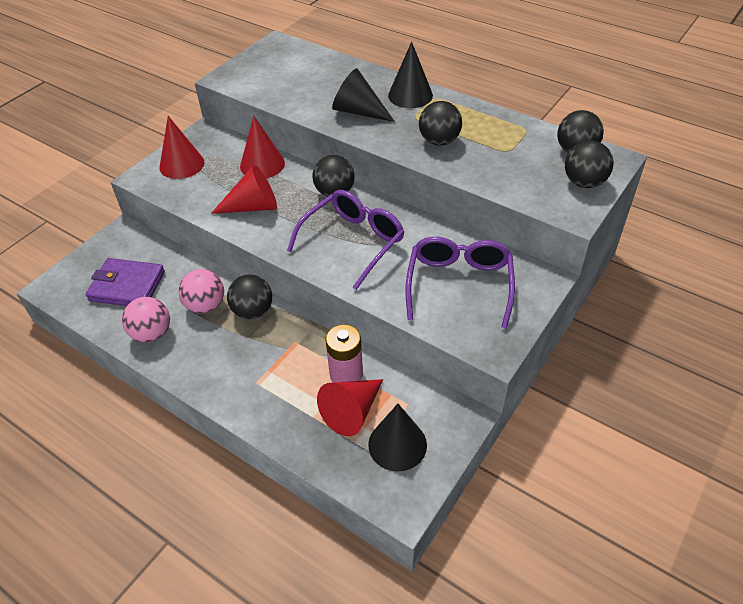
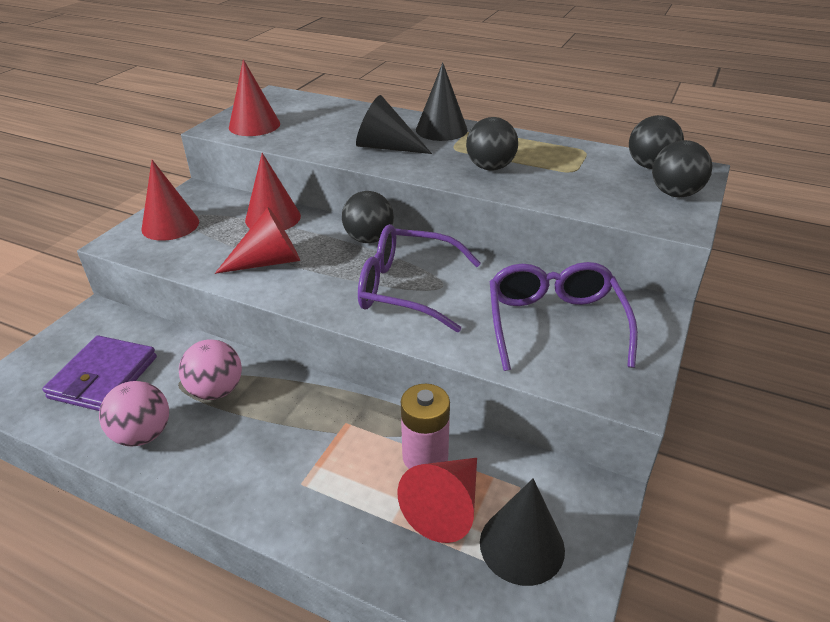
camera: 10 degrees left, 10 degrees down
(127, 286) = (104, 377): purple wallet -> purple wallet turned 75 degrees counterclockwise
(253, 311) = (282, 391): black ball -> none
(255, 78) = (254, 125): none -> red cone
(353, 242) = (406, 288): purple glasses -> purple glasses turned 105 degrees counterclockwise

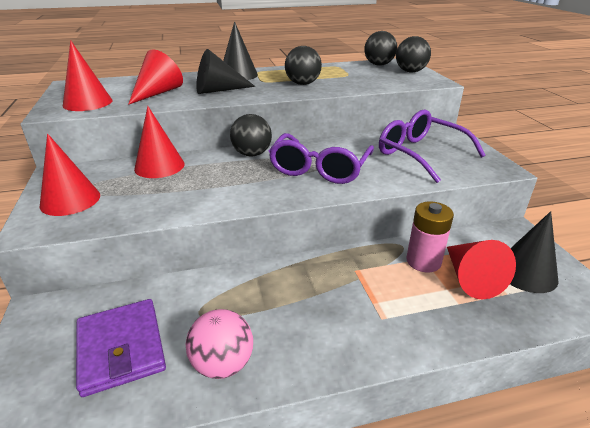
camera: 40 degrees left, 5 degrees down
(216, 390) = (239, 302): pink ball -> none
(269, 262) = (201, 190): red cone -> red cone (158, 93)
(406, 288) = (319, 169): purple glasses -> purple glasses turned 45 degrees counterclockwise

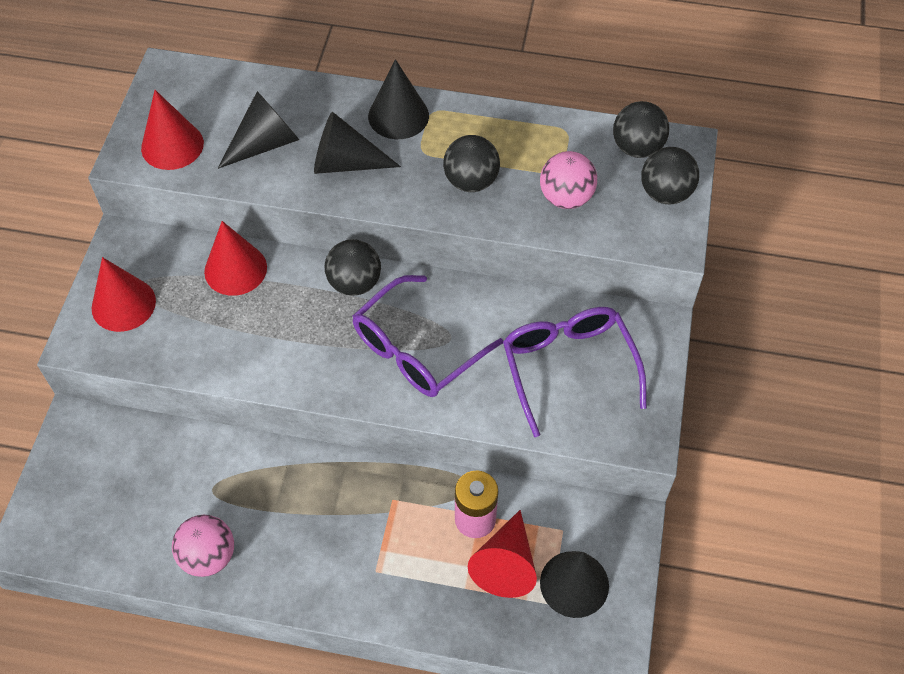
camera: 25 degrees right, 25 degrees up
(121, 348) = (133, 501): purple wallet -> none
(158, 93) = (265, 143): red cone -> black cone
(362, 80) = (566, 198): none -> pink ball

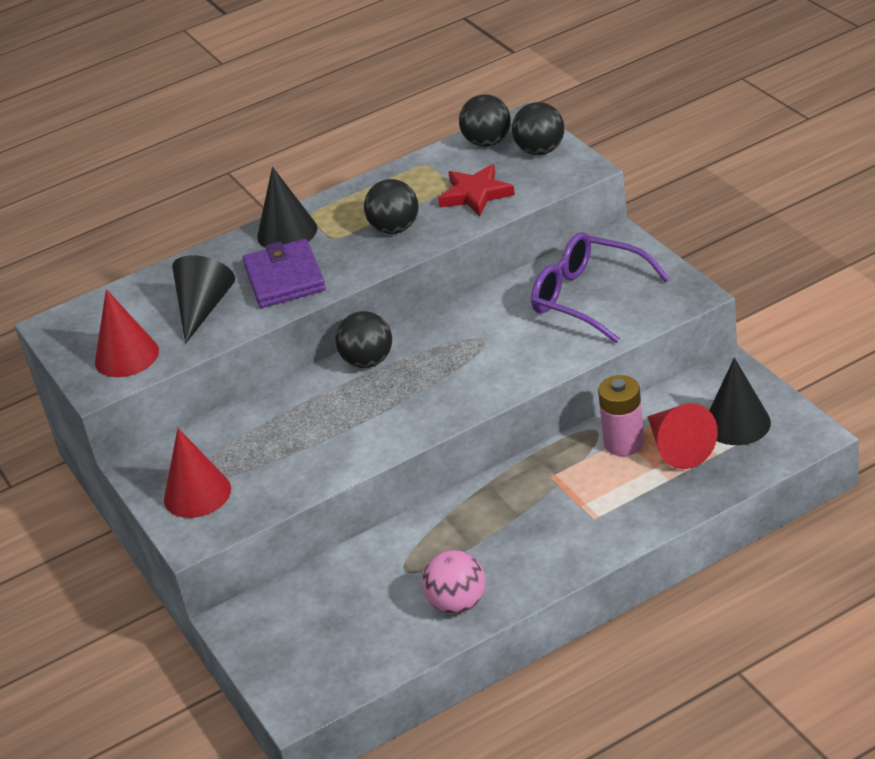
camera: 35 degrees left, 20 degrees down
(235, 269) = (261, 416): red cone -> none
(345, 163) = (284, 278): black cone -> purple wallet
(416, 350) = (468, 361): purple glasses -> none
(566, 198) = (476, 194): pink ball -> red star

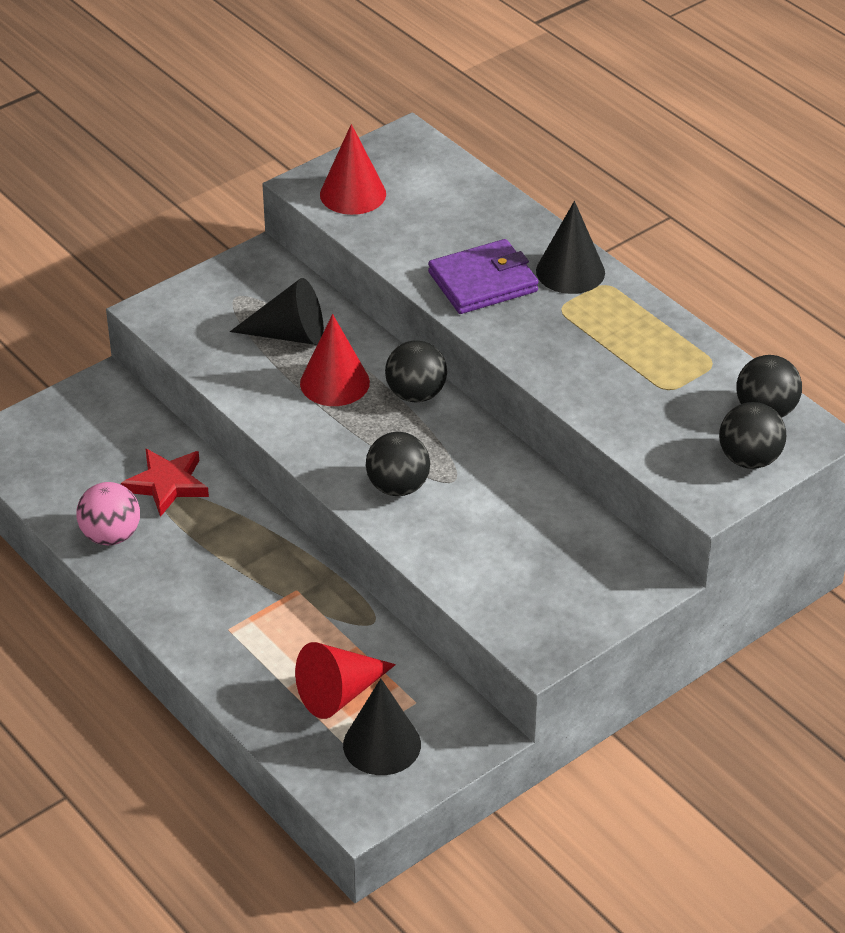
camera: 75 degrees right, 5 degrees up
(197, 494) = (213, 303): red cone -> red cone (334, 382)
(203, 308) = (431, 232): black cone -> black cone (289, 334)
(395, 229) = (577, 353): black ball -> black ball (398, 487)
(476, 194) = (650, 412): red star -> red star (167, 484)
(587, 297) = (532, 561): purple glasses -> none
(624, 443) = (349, 646): pink battery -> none

